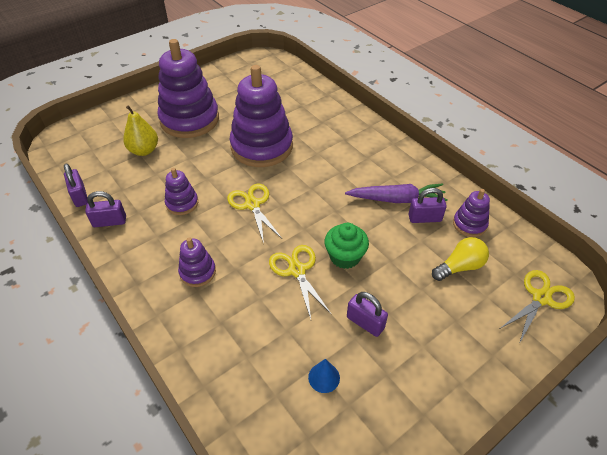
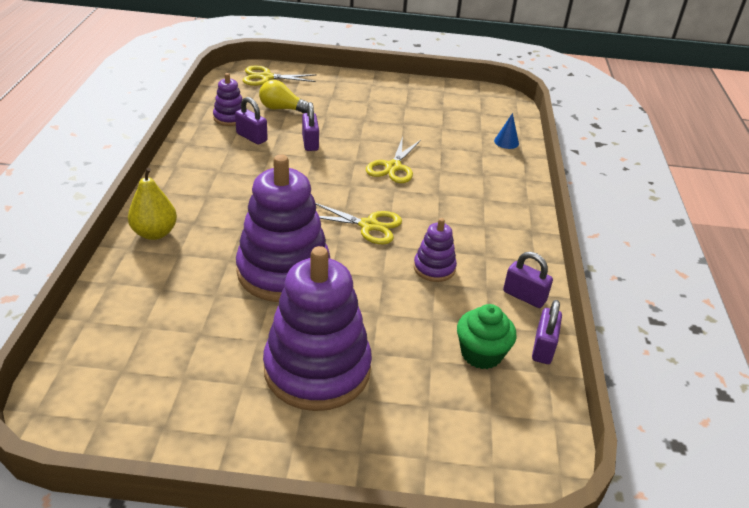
camera: 140 degrees left, 10 degrees down
(144, 150) = (421, 361): yellow pear -> yellow pear (155, 233)
(197, 272) = (472, 209): purple stacking toy -> none
(252, 205) = (368, 225): yellow scissors -> yellow scissors turned 90 degrees counterclockwise
(324, 377) = (444, 122): blue cone -> blue cone (506, 142)
(345, 256) = (347, 154): green cupcake -> green cupcake (481, 354)
(365, 322) = (386, 124): purple padlock -> purple padlock (310, 143)
(397, 199) = (246, 157): purple carrot -> none

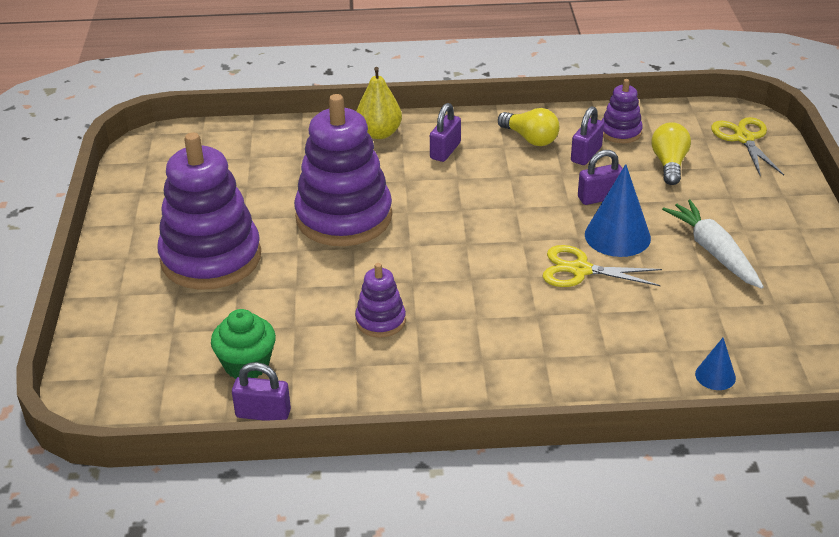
camera: 85 degrees right, 0 degrees up
(214, 156) = (530, 138): none -> yellow light bulb
(359, 145) = (617, 236): none -> blue cone
(368, 225) = (443, 264): yellow scissors -> none
(387, 116) = (713, 251): none -> white carrot
(524, 296) = (349, 398): purple padlock -> purple padlock (445, 151)

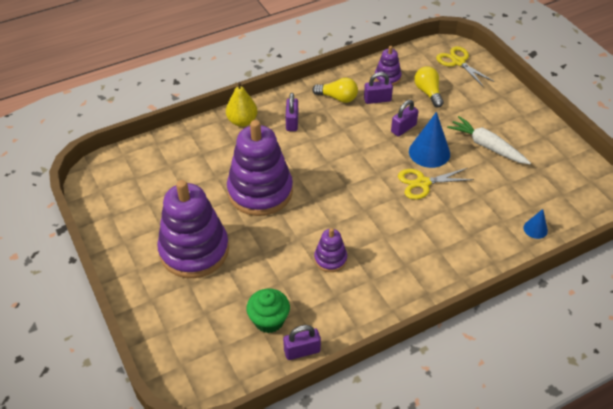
camera: 25 degrees left, 10 degrees up
(586, 154) = (377, 100): purple padlock -> purple padlock turned 75 degrees clockwise

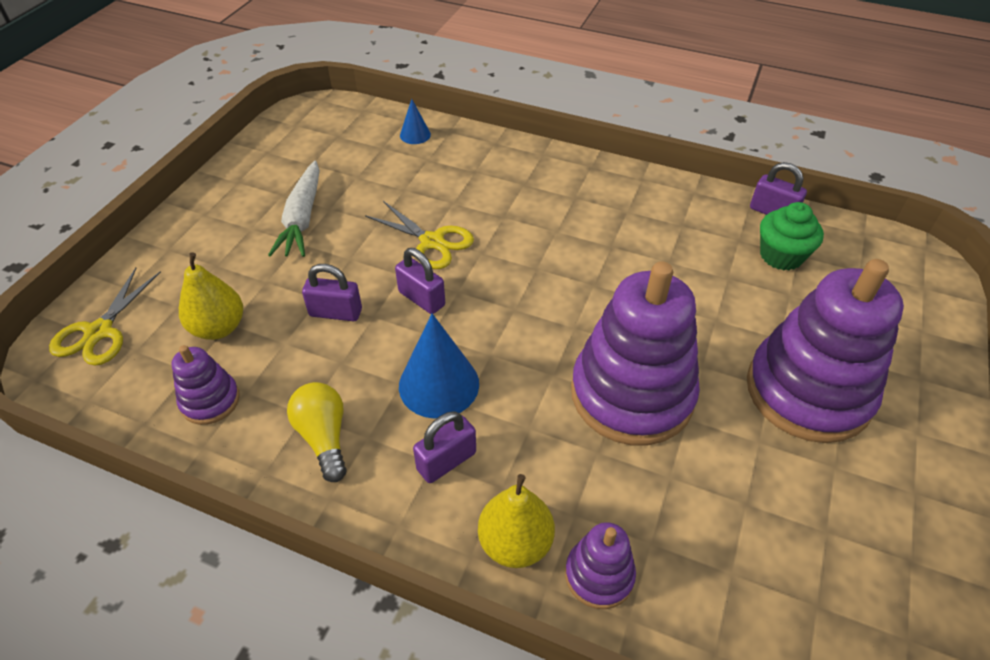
camera: 130 degrees left, 0 degrees up
(330, 259) = (644, 255): purple stacking toy -> purple stacking toy (599, 575)
(377, 100) = (287, 380): purple padlock -> purple padlock (421, 298)
(428, 92) = (219, 328): yellow light bulb -> yellow pear
(429, 152) = (365, 263): blue cone -> blue cone (439, 384)

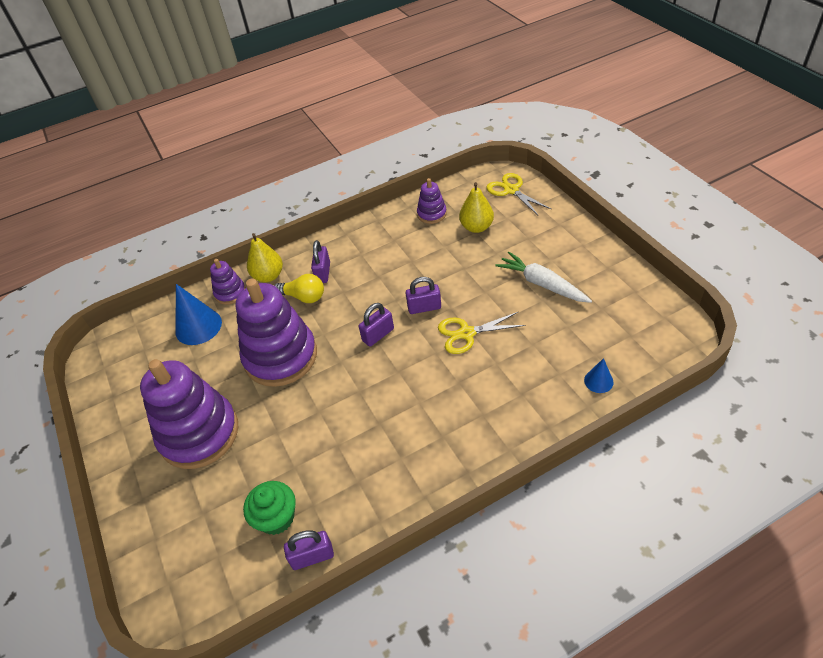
camera: 135 degrees right, 0 degrees up
(324, 437) = (375, 241): yellow light bulb -> yellow light bulb (303, 297)
(335, 312) = (447, 270): purple padlock -> purple padlock (378, 335)
(439, 384) = (363, 288): blue cone -> blue cone (198, 326)

